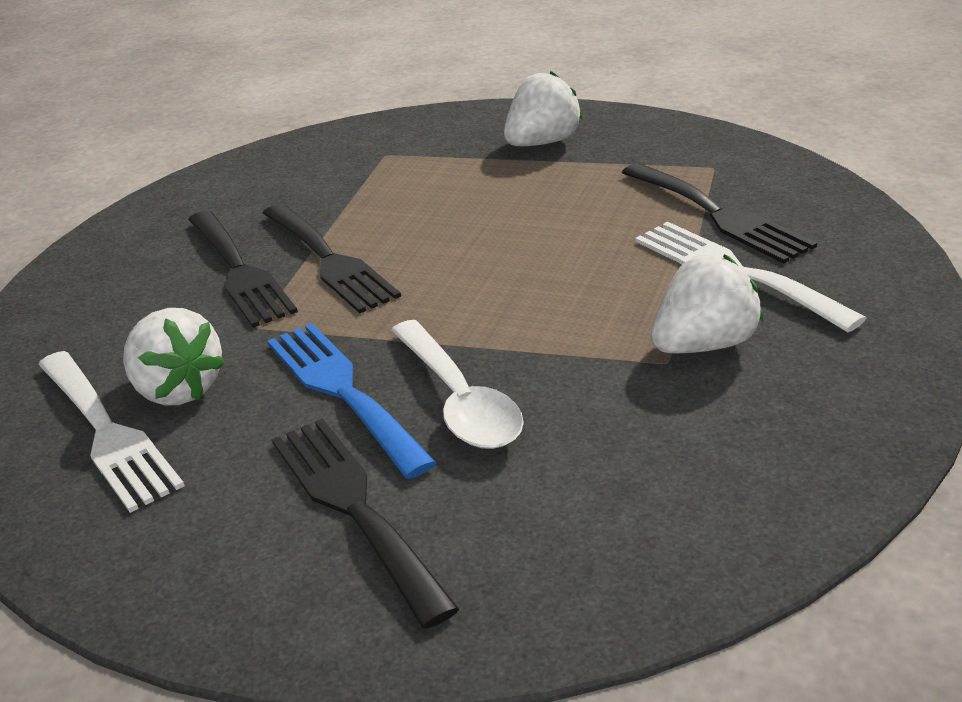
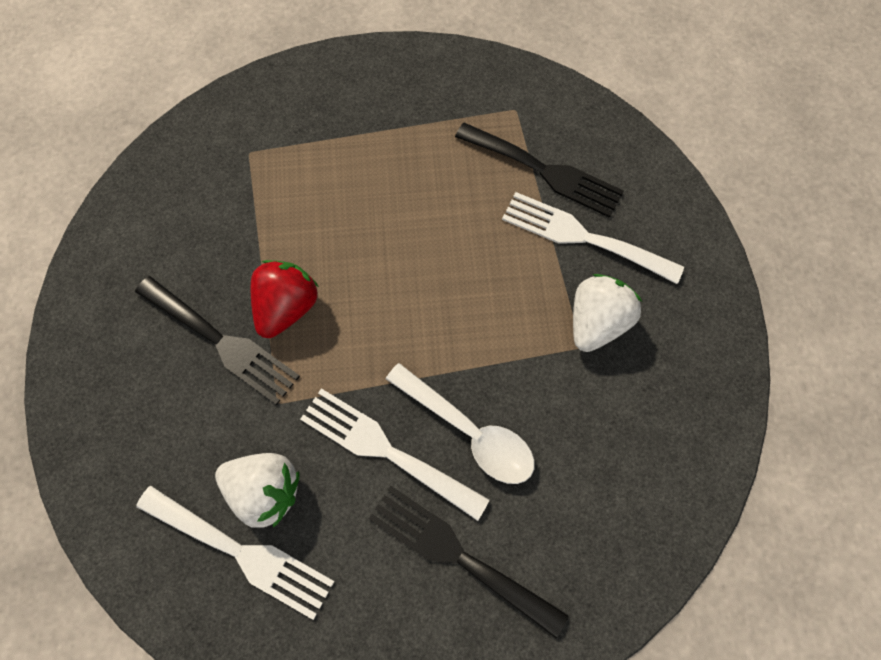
camera: 30 degrees left, 35 degrees up
(329, 260) = (287, 307): black fork -> red strawberry
(343, 391) = (385, 450): blue fork -> white fork
(543, 143) = (372, 106): white strawberry -> none

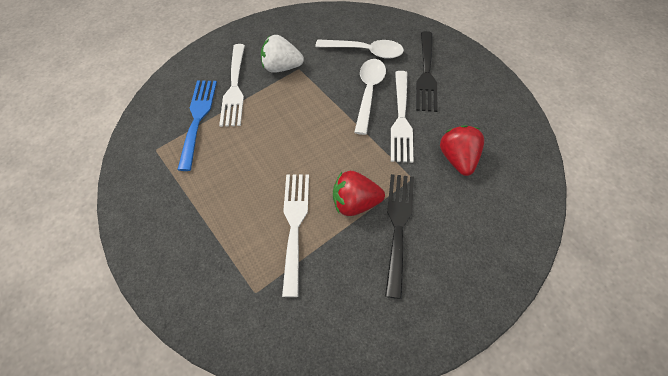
camera: 115 degrees left, 10 degrees down
(242, 552) = (492, 153): white fork -> white fork (294, 225)
(265, 490) = (458, 159): white strawberry -> red strawberry
(545, 171) = (198, 118): black fork -> blue fork
(570, 479) = (365, 51): none -> white spoon

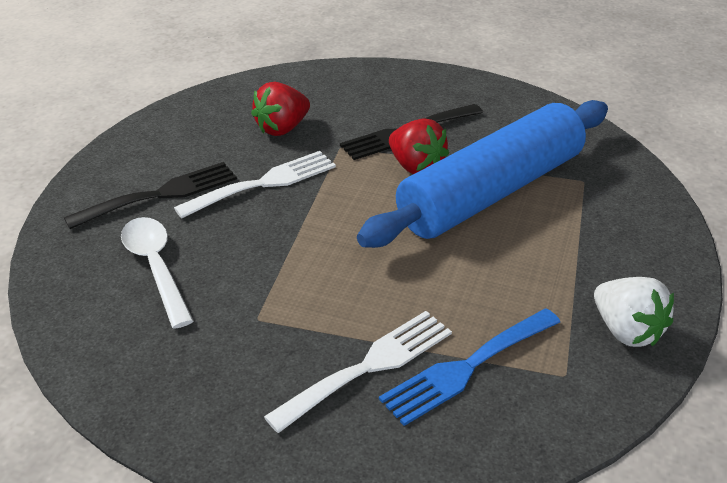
camera: 130 degrees left, 20 degrees down
(282, 67) = (272, 339): white strawberry -> white strawberry (626, 331)
(294, 225) = (491, 192): white fork -> blue rolling pin
(369, 92) = (242, 227): white spoon -> none

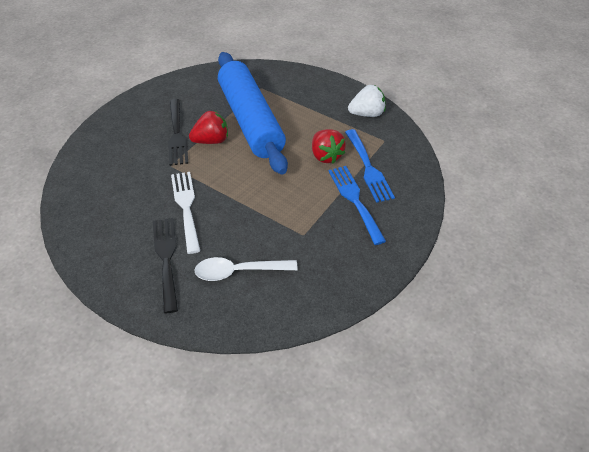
camera: 70 degrees left, 10 degrees up
(282, 128) = (132, 186): red strawberry -> red strawberry (326, 156)
(369, 366) = (355, 200): white fork -> blue fork

